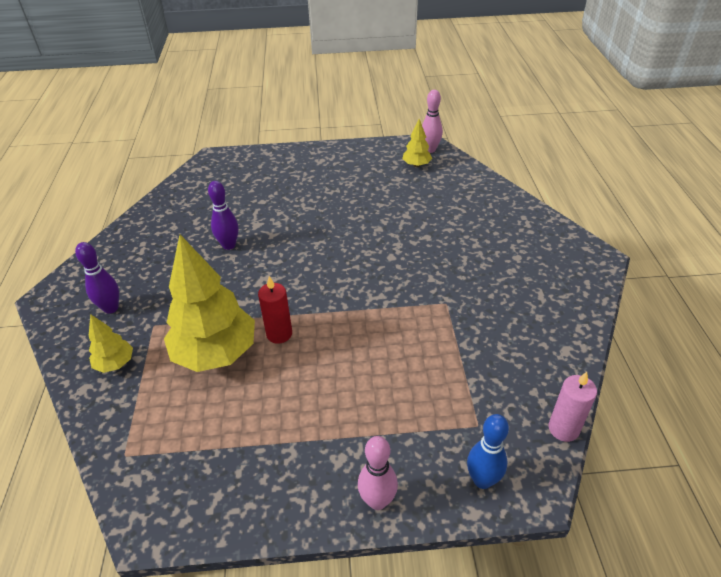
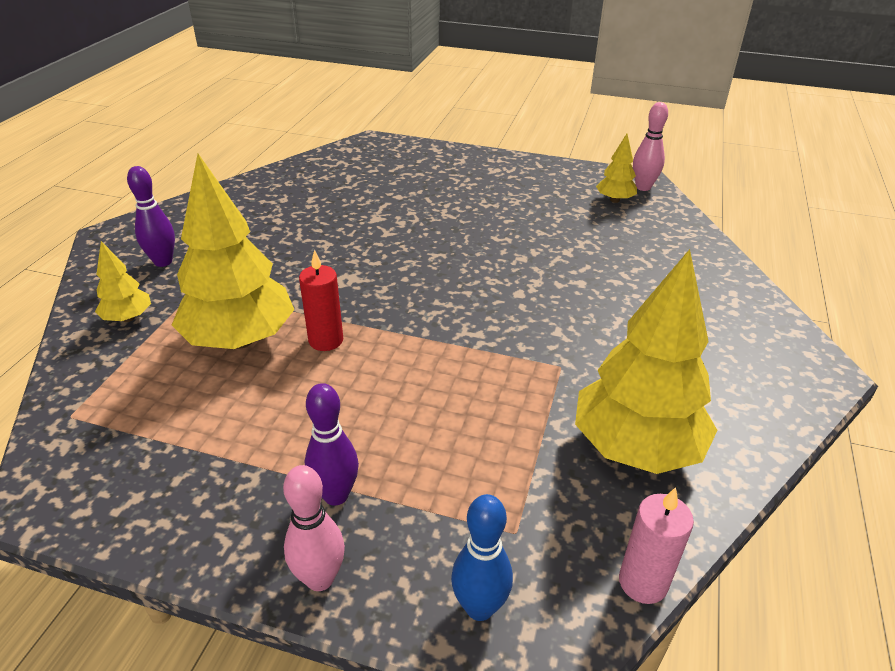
camera: 20 degrees right, 5 degrees down
(229, 245) = (330, 232): purple bowling pin -> purple bowling pin (336, 495)
(518, 345) = (636, 448): none -> yellow tree

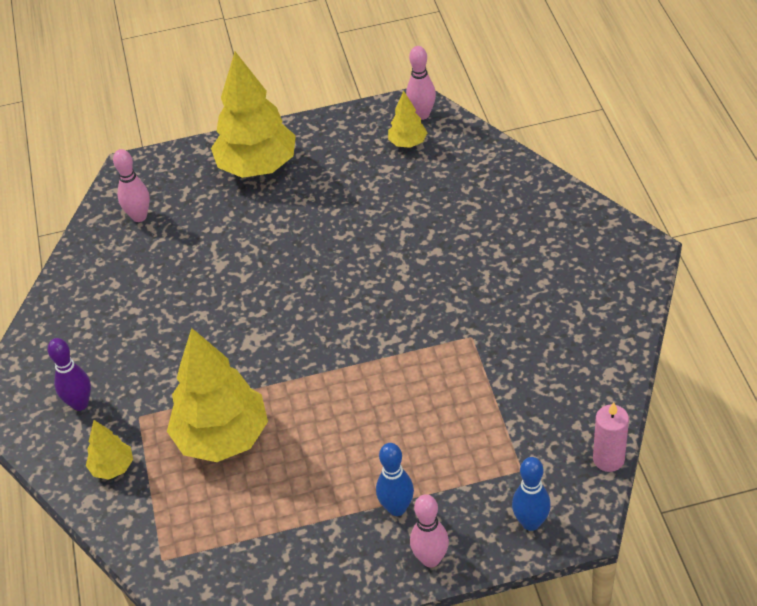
camera: 25 degrees left, 10 degrees up
(326, 340) = (288, 404): red candle -> none
(336, 495) = (397, 508): purple bowling pin -> blue bowling pin
(347, 168) = (139, 216): none -> pink bowling pin
(636, 448) = (557, 374): yellow tree -> yellow tree (257, 166)

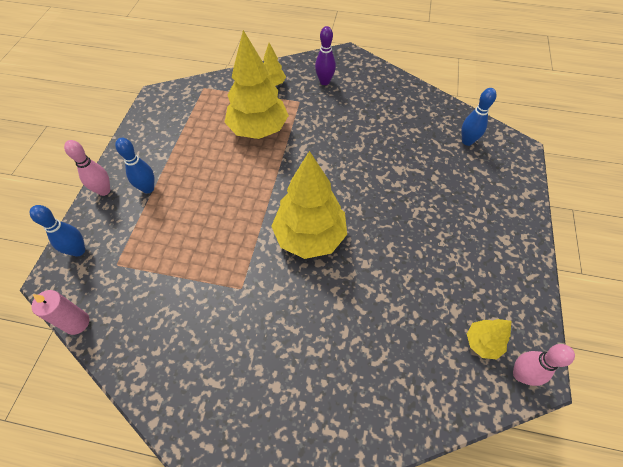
camera: 110 degrees right, 10 degrees up
(139, 216) = (467, 141): pink bowling pin -> blue bowling pin
(257, 166) = (493, 221): yellow tree -> yellow tree (310, 236)

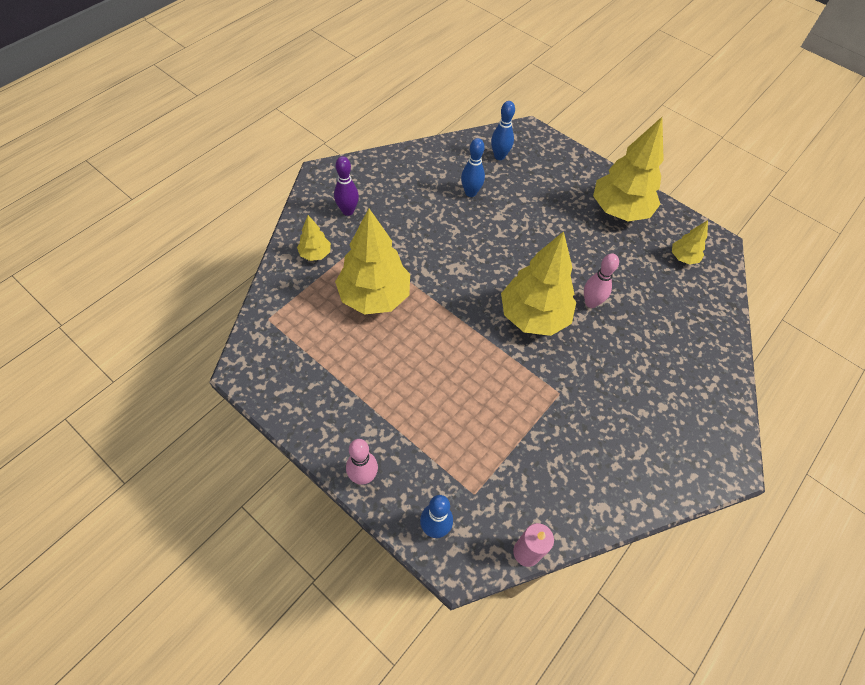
camera: 65 degrees left, 0 degrees up
(148, 188) = (389, 430): blue bowling pin -> blue bowling pin (470, 193)
(492, 258) = (619, 210): none -> yellow tree
(520, 374) = (714, 251): pink bowling pin -> pink bowling pin (591, 303)

